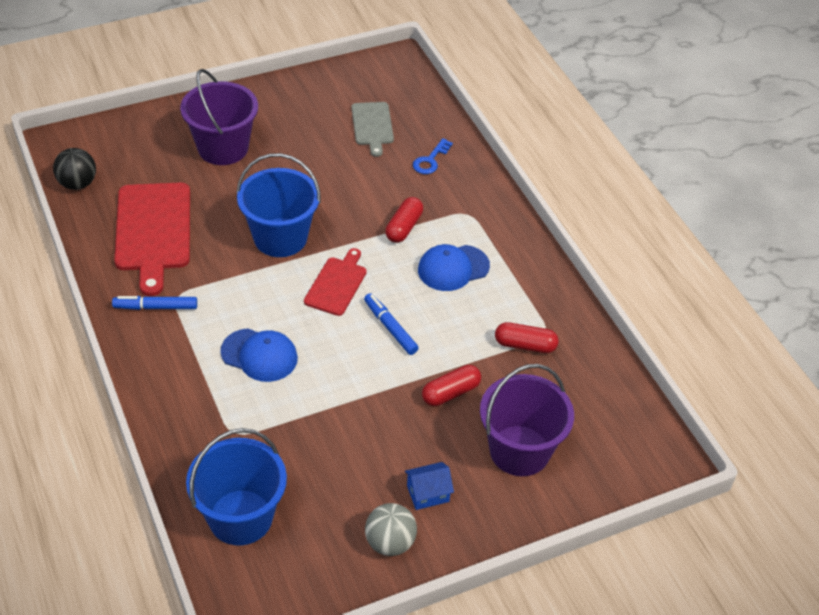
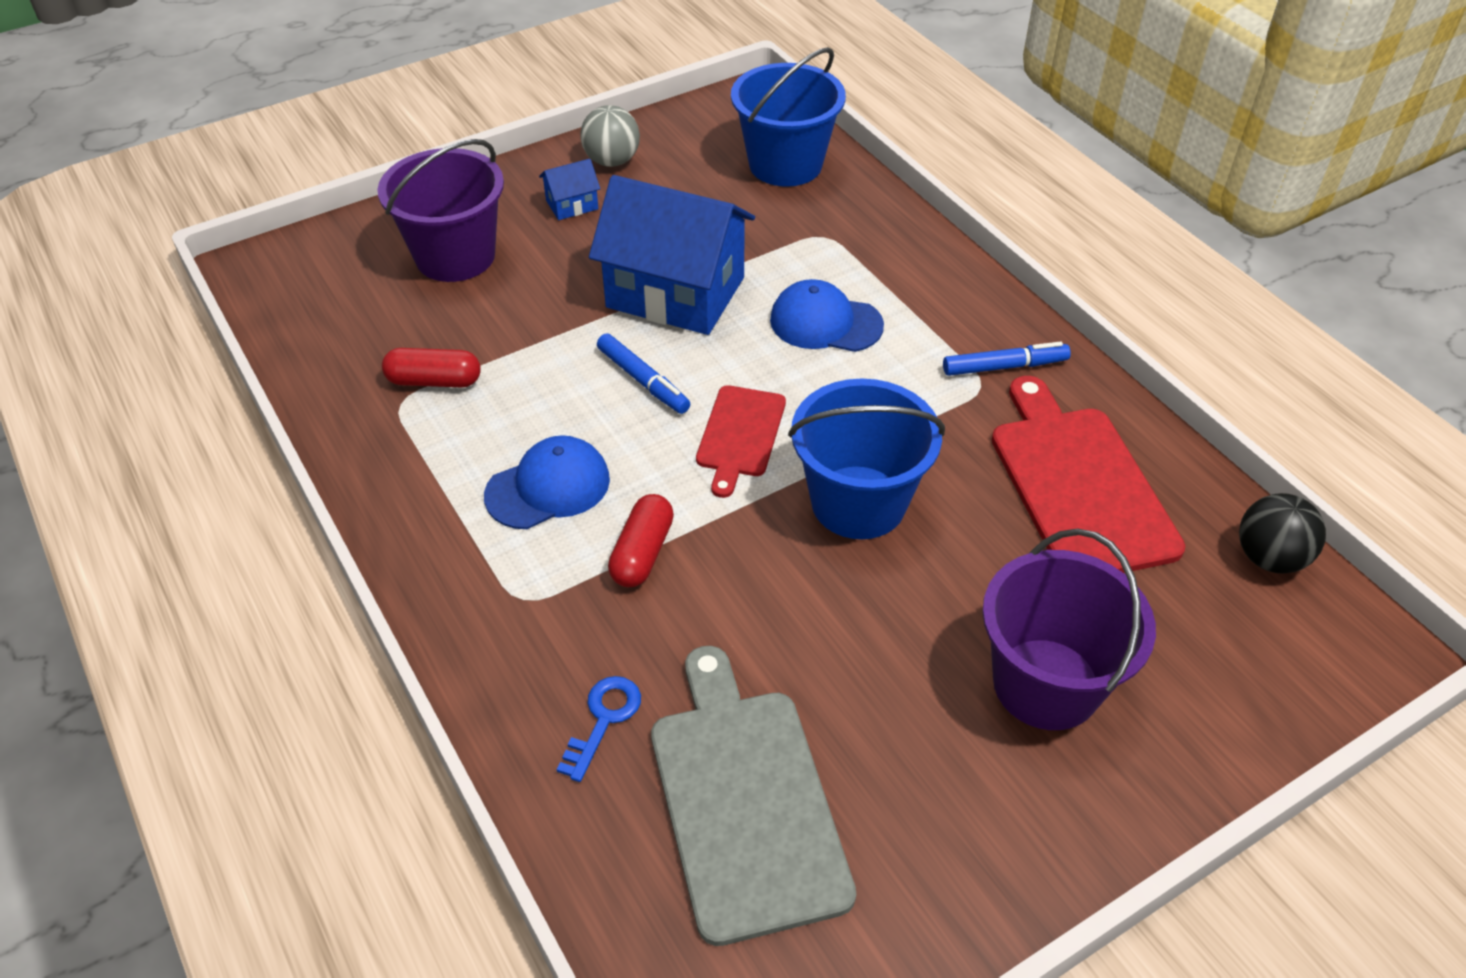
camera: 175 degrees right, 0 degrees up
(358, 394) = (675, 292): none -> blue house
(372, 126) = (745, 801): grey cutting board -> grey cutting board, size x1.75
(450, 393) = (547, 308): red capsule -> none

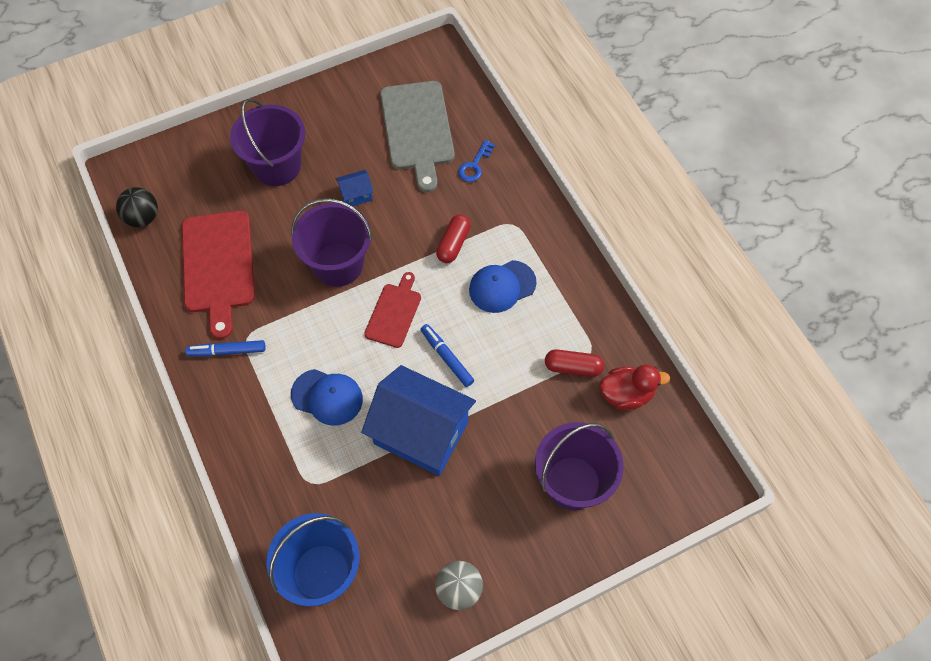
camera: 175 degrees left, 15 degrees up
(354, 353) = (626, 394): none -> red duck
(572, 205) = (490, 535): blue house -> blue house (356, 195)
(858, 502) = (338, 264): blue bucket -> purple bucket

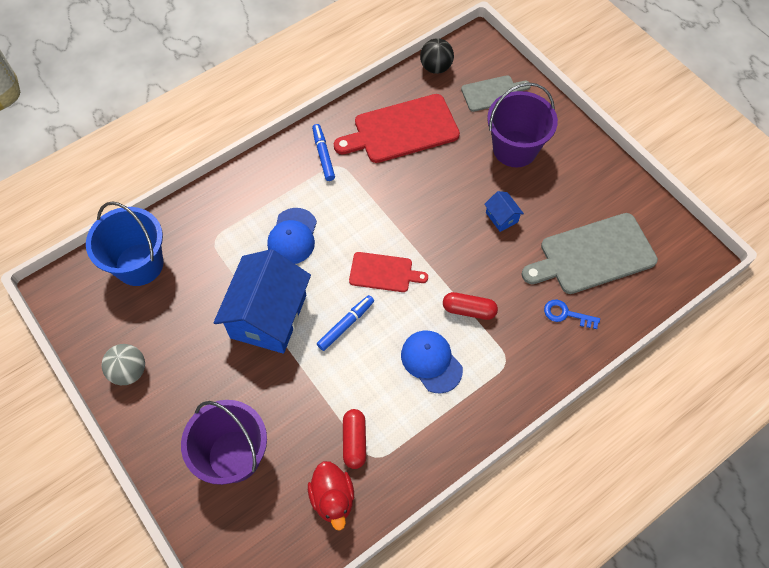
camera: 80 degrees right, 0 degrees up
(198, 171) = (493, 93): none -> grey cutting board
(338, 264) = (424, 218): purple bucket -> none

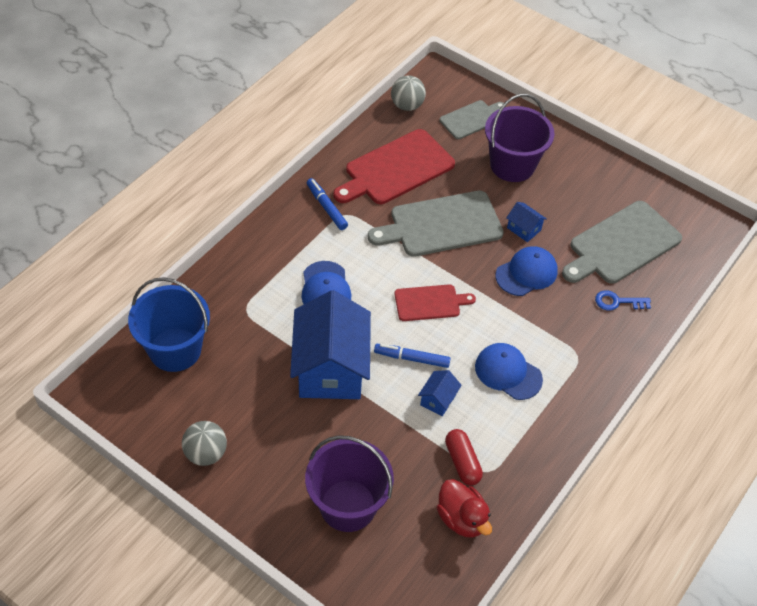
camera: 20 degrees left, 10 degrees down
(346, 325) = (411, 358): blue marker -> blue marker turned 105 degrees counterclockwise
(355, 372) = (438, 400): none -> blue house
(423, 196) = (441, 225): none -> grey cutting board
(435, 67) = (407, 106): black ball -> grey ball
(469, 310) = (525, 318): red capsule -> none
(487, 263) = (526, 273): none -> blue cap

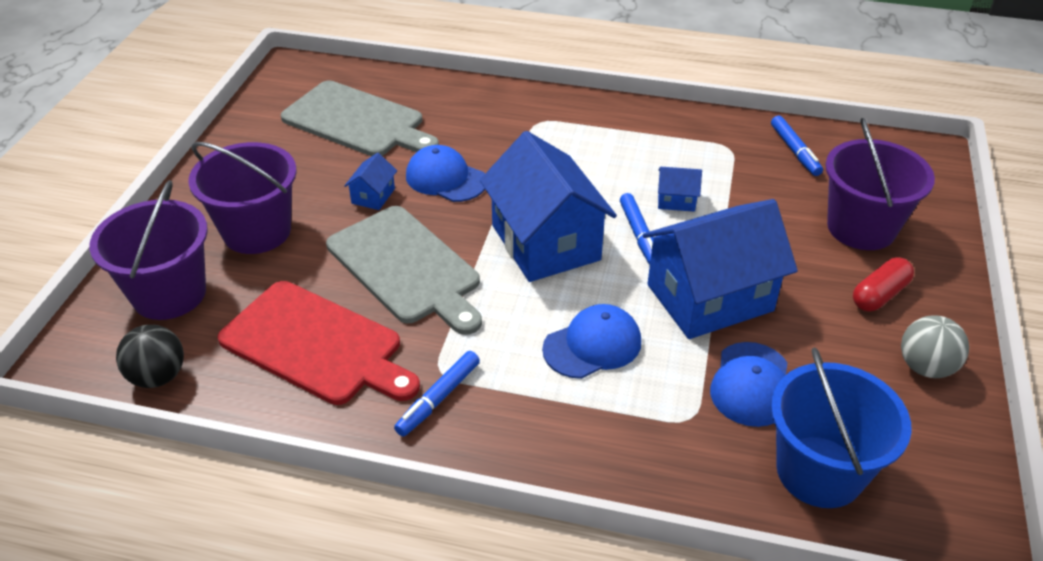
camera: 110 degrees left, 10 degrees down
(407, 106) = (158, 376): grey ball -> black ball
(430, 303) = (545, 242): red cutting board -> blue house
(461, 519) = (795, 151): red duck -> blue marker
(462, 462) = (735, 165): red capsule -> red capsule (879, 295)
(471, 119) = (169, 294): grey cutting board -> purple bucket
(508, 373) = (599, 161): blue cap -> blue cap (751, 384)
(617, 302) = (446, 110): blue key -> none

